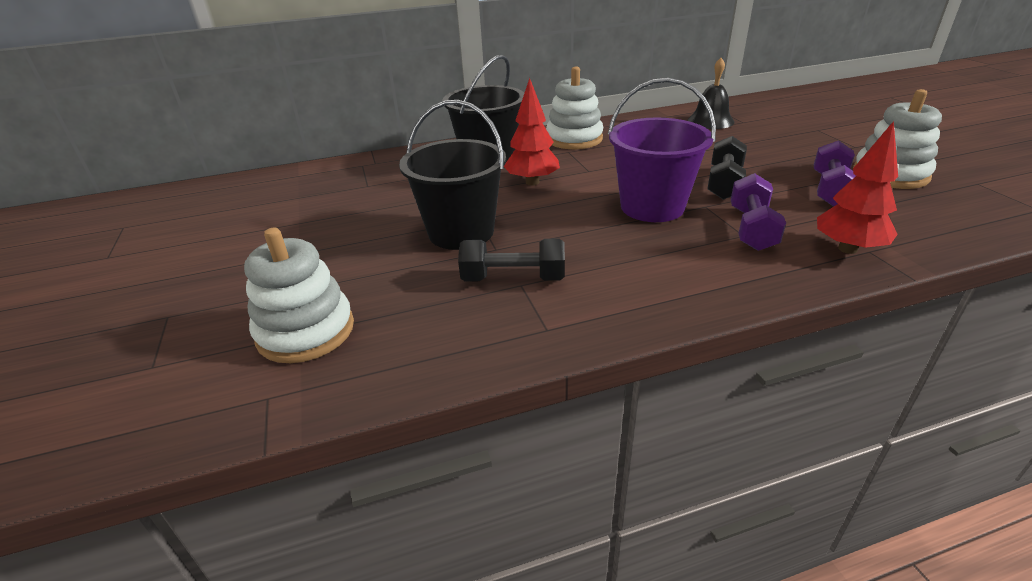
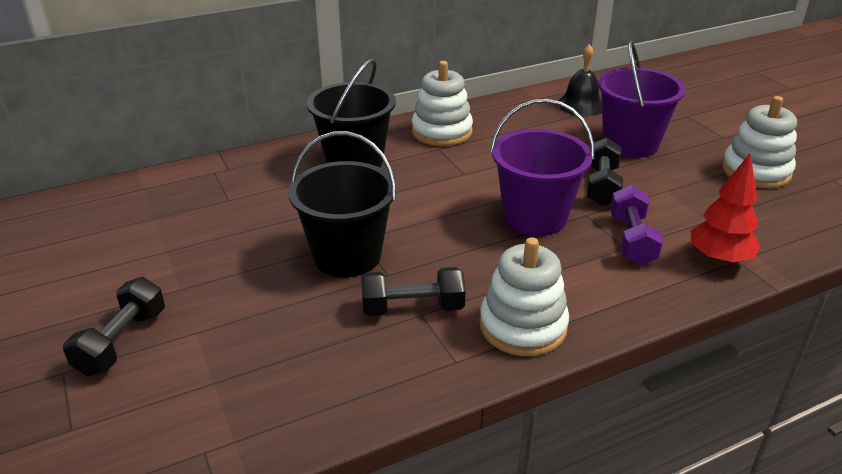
camera: 10 degrees left, 0 degrees up
(230, 294) = (122, 342): none -> black dumbbell
(306, 331) = (219, 379): white stacking toy -> white stacking toy (523, 326)
(532, 182) = (408, 190): red tree -> none
(757, 150) = (630, 144): none -> purple bucket
(830, 190) = (702, 191): purple dumbbell -> none

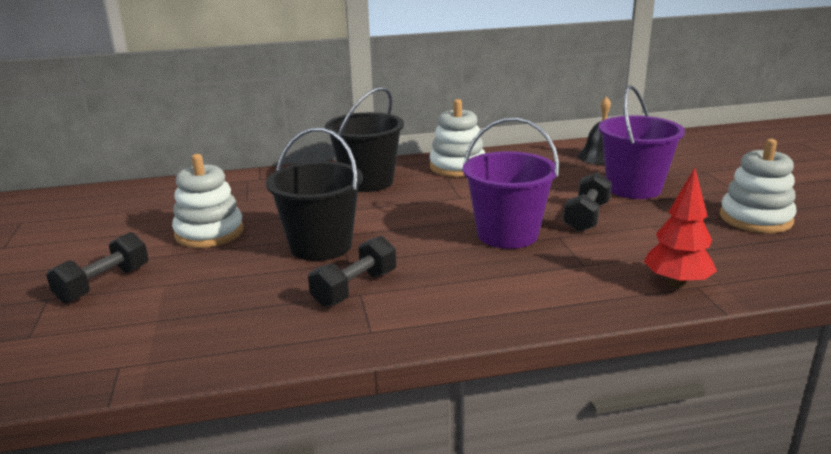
camera: 15 degrees right, 10 degrees down
(412, 308) = (355, 288): black dumbbell -> black dumbbell turned 60 degrees counterclockwise
(523, 326) = (448, 313): white stacking toy -> white stacking toy (209, 233)
(632, 240) = (593, 260): purple dumbbell -> none

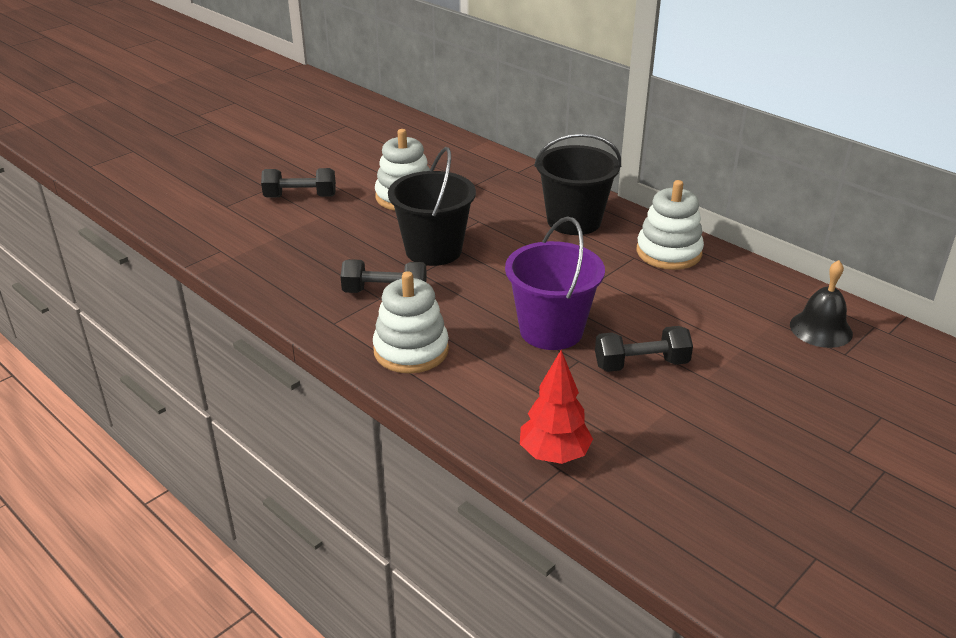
camera: 55 degrees right, 10 degrees up
(633, 188) = (755, 375): purple bucket -> none
(755, 218) = (775, 482): white stacking toy -> white stacking toy (411, 350)

